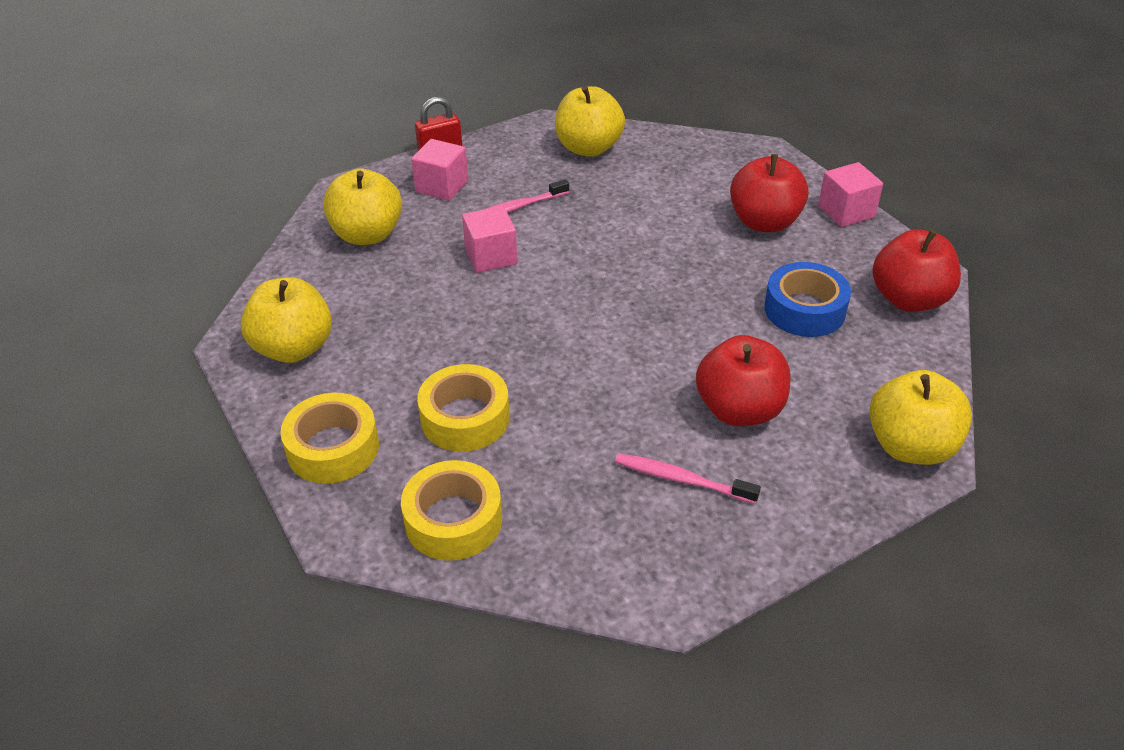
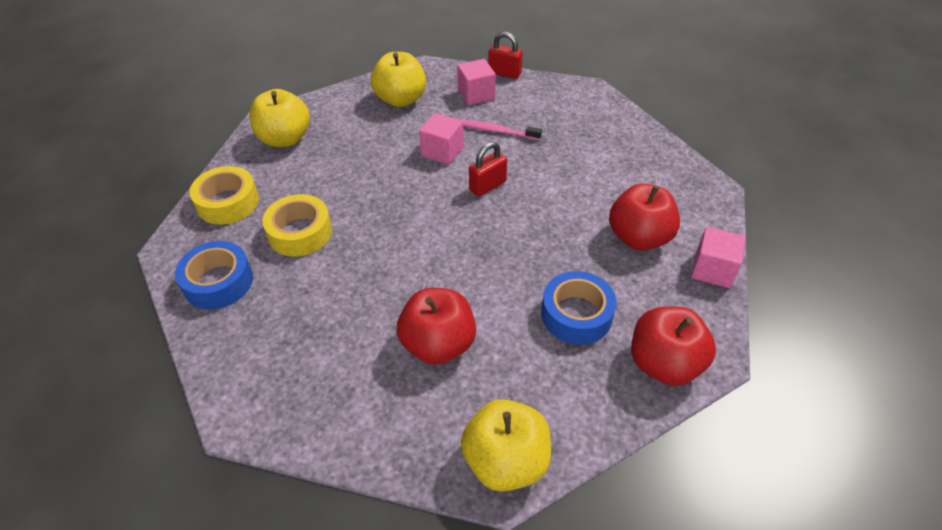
camera: 45 degrees right, 5 degrees up
(453, 520) = (218, 282): yellow tape -> blue tape
(582, 260) = (487, 186): none -> red padlock
(588, 148) = (594, 119): yellow apple -> none
(681, 479) = (346, 357): pink toothbrush -> none

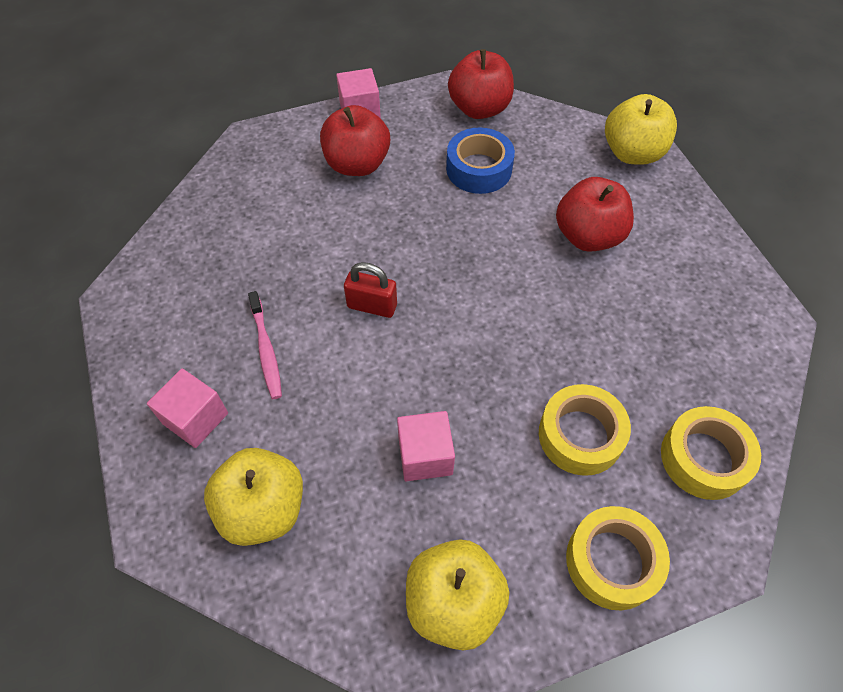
camera: 125 degrees left, 10 degrees up
(218, 282) = (704, 458): blue tape -> yellow tape
(442, 151) = (343, 384): pink cube -> pink cube (425, 455)
(504, 73) = (121, 413): red padlock -> none

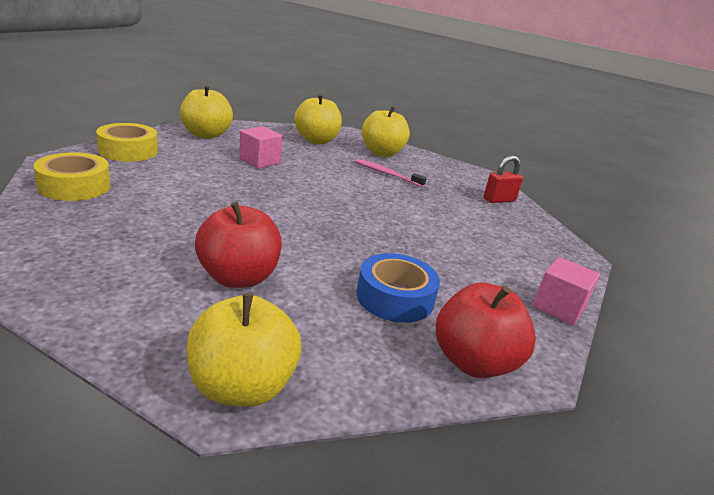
camera: 135 degrees right, 30 degrees down
(195, 418) = (381, 153): pink cube -> yellow apple
(357, 164) = (488, 265): red apple -> none
(372, 306) = (358, 199): red padlock -> red padlock (499, 200)
(580, 435) = (172, 180): yellow tape -> none

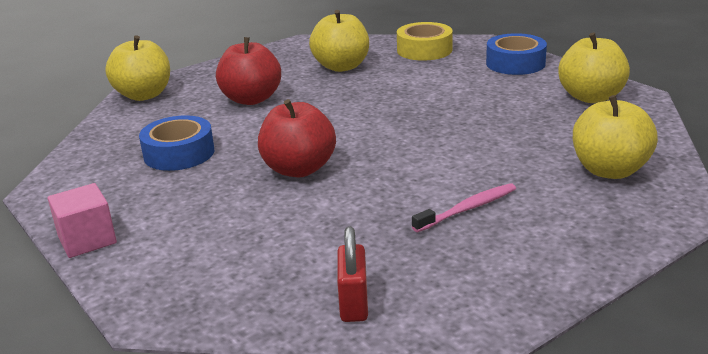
camera: 120 degrees right, 0 degrees up
(128, 151) = (515, 63): yellow tape -> blue tape
(260, 161) = (502, 122): pink cube -> none
(381, 153) = (570, 224): yellow apple -> yellow apple (341, 66)
(473, 362) = (81, 168): red apple -> red apple (299, 169)

